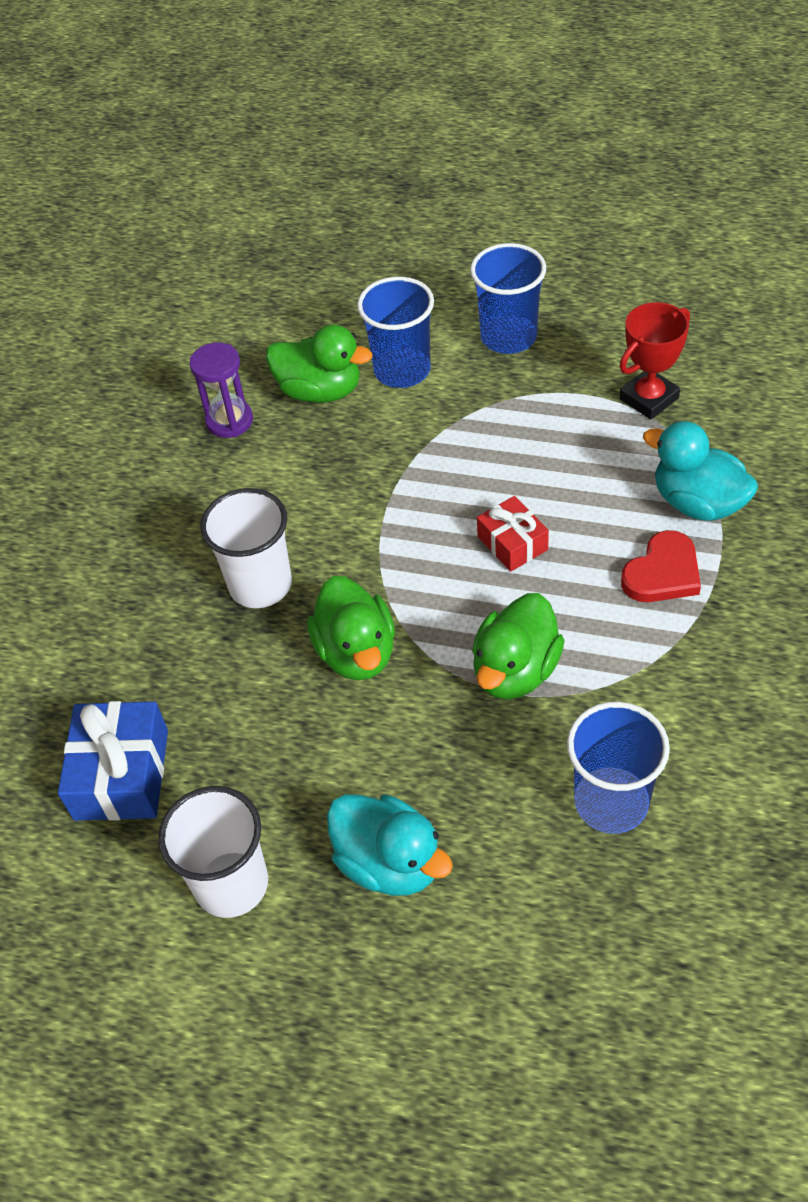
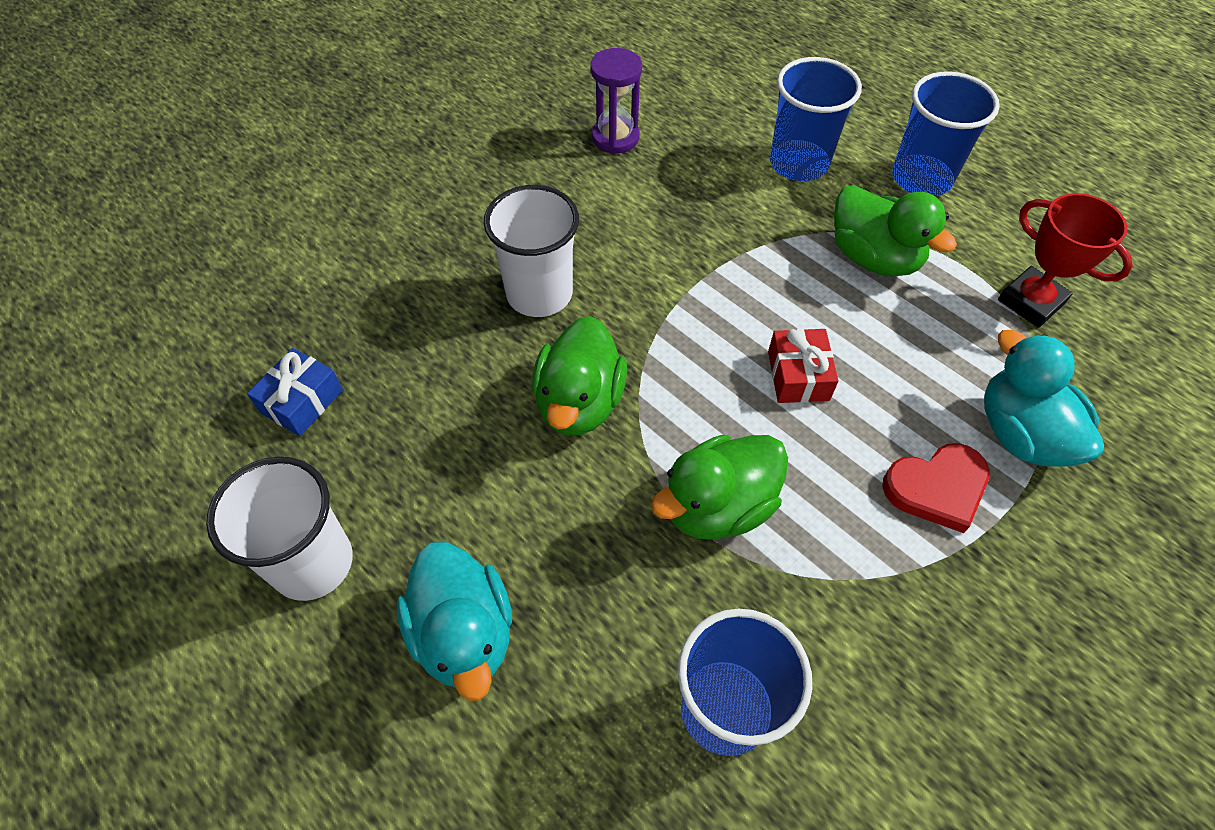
camera: 25 degrees right, 5 degrees up
(121, 774) = (302, 401): blue gift -> blue gift, size x0.62
(320, 391) = (712, 148): green duck -> green duck (874, 257)
(649, 398) = (1031, 301): red trophy -> red trophy turned 60 degrees clockwise

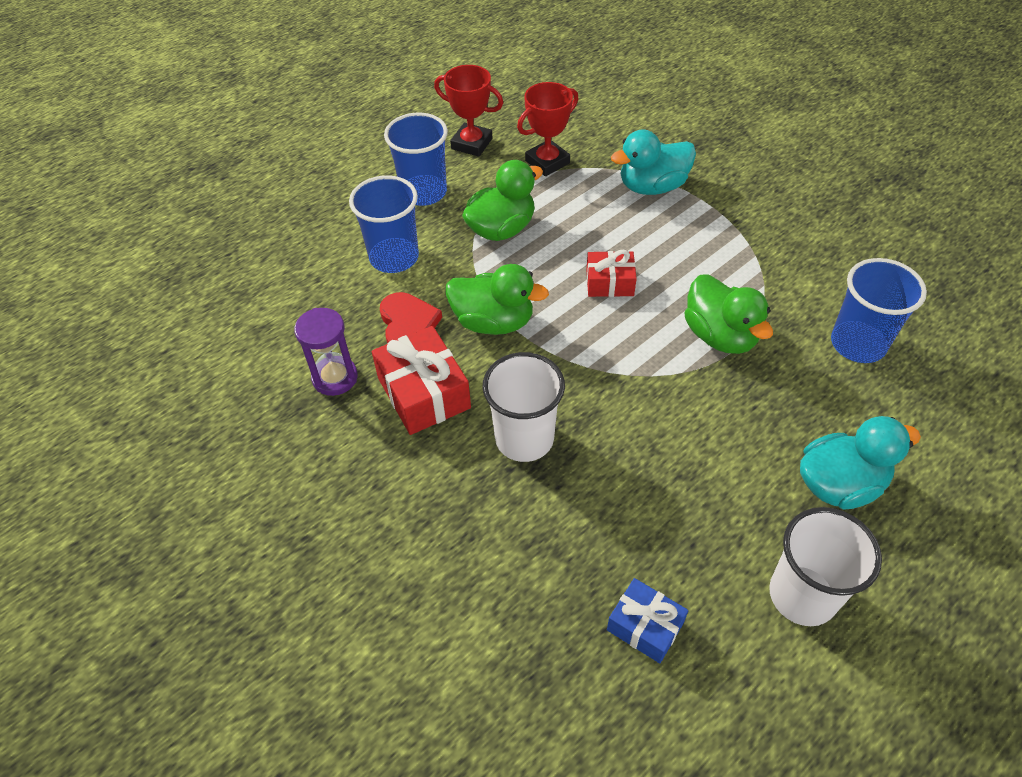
camera: 85 degrees left, 5 degrees down
(579, 402) = (638, 412): green duck -> green duck (493, 322)
(599, 206) = (424, 393): none -> red gift
(936, 488) = (695, 229): red heart -> red heart (408, 324)
(1038, 217) = (471, 144): none -> red trophy

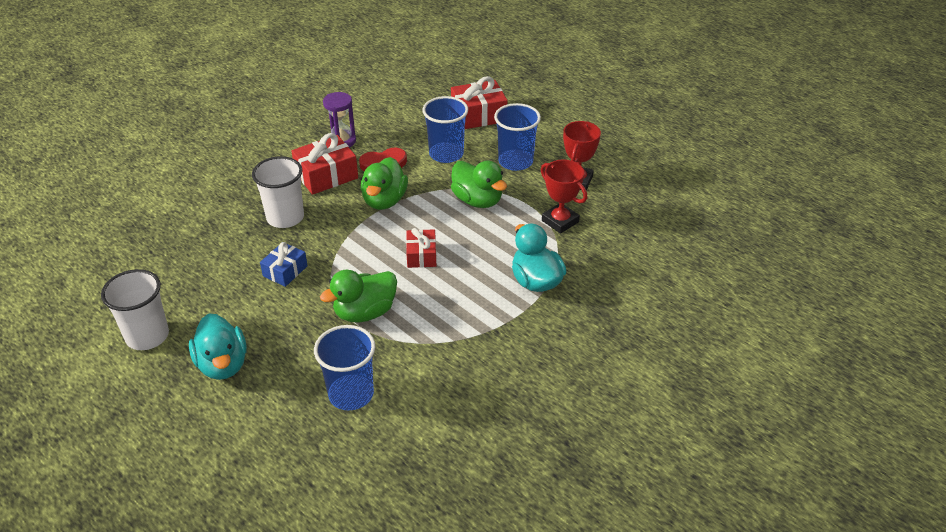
camera: 85 degrees right, 10 degrees down
(307, 223) = (478, 115): none -> red gift
(645, 626) = (147, 267): blue gift -> blue gift (285, 271)

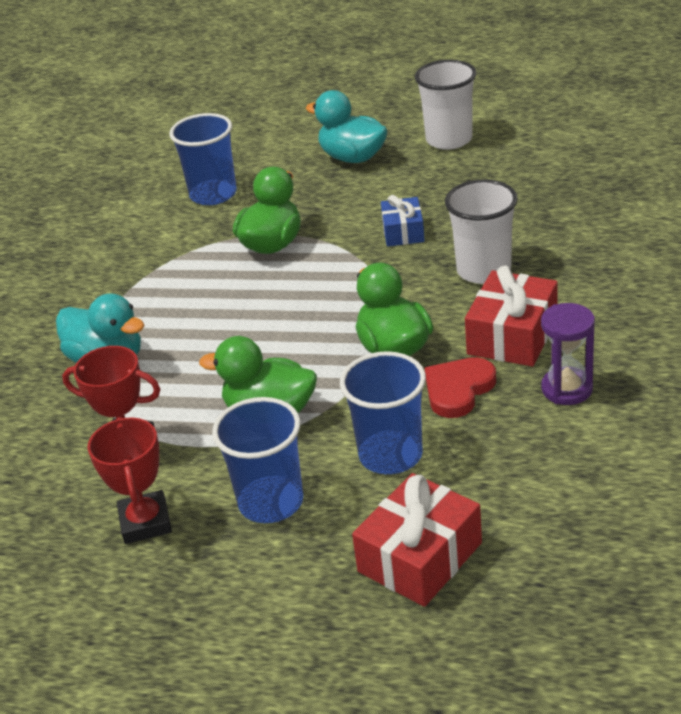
camera: 150 degrees right, 5 degrees down
(421, 255) = (272, 317): red gift -> none

